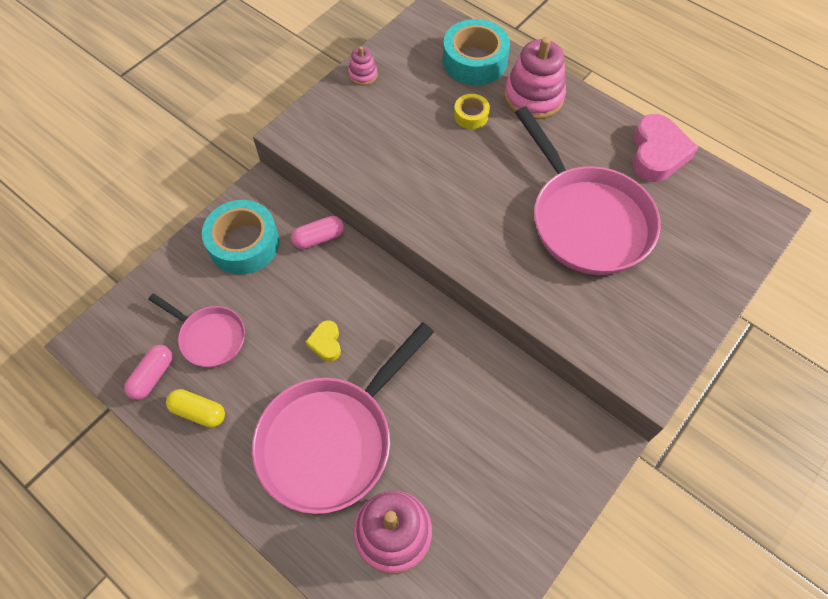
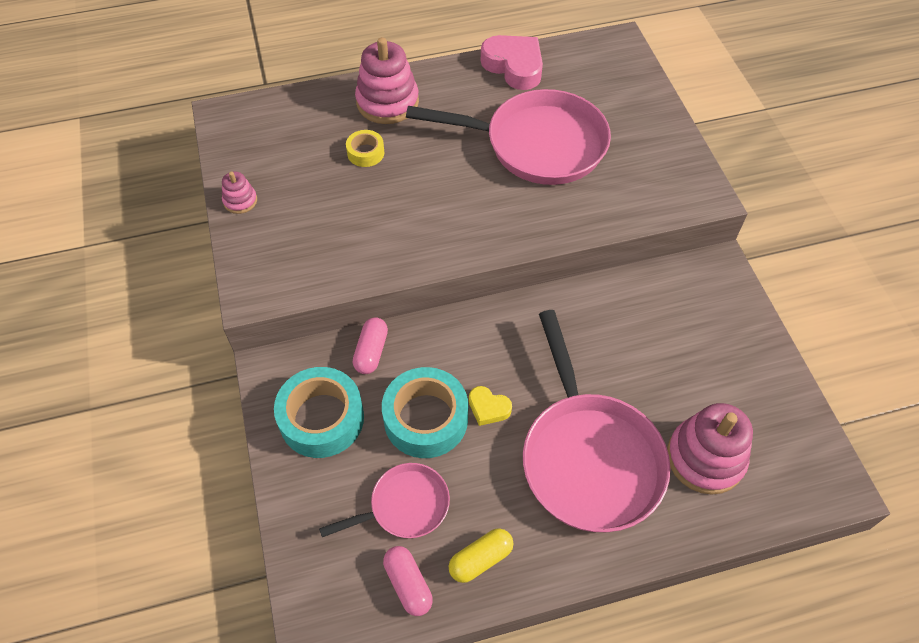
camera: 55 degrees left, 5 degrees down
(474, 61) = (309, 115): turquoise tape -> turquoise tape (426, 419)

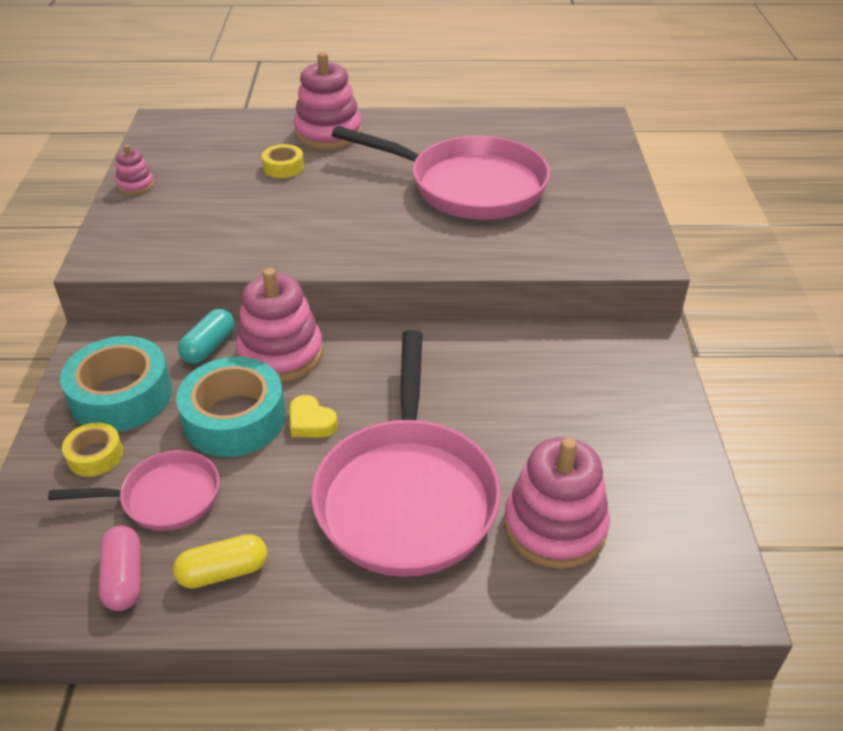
camera: 15 degrees right, 15 degrees down
(329, 481) = (95, 455): none -> yellow tape
(371, 352) = (209, 346): pink capsule -> turquoise capsule
(434, 346) = (281, 354): none -> pink stacking toy
(514, 66) = (475, 124): pink heart -> none

